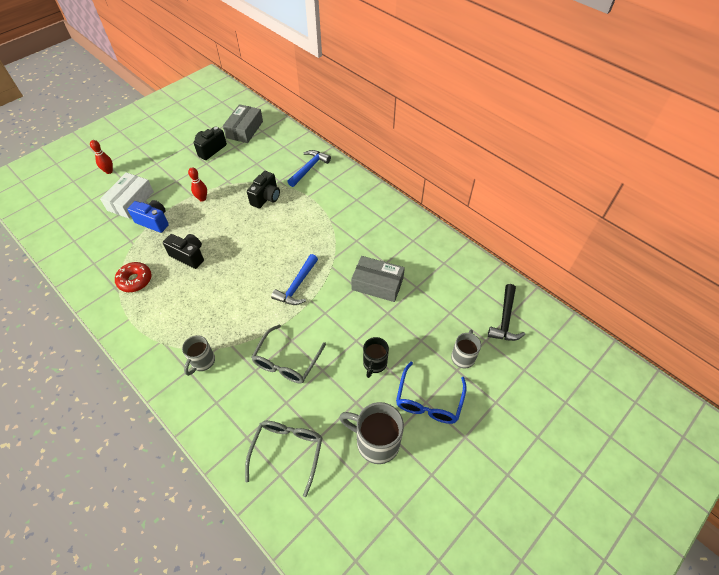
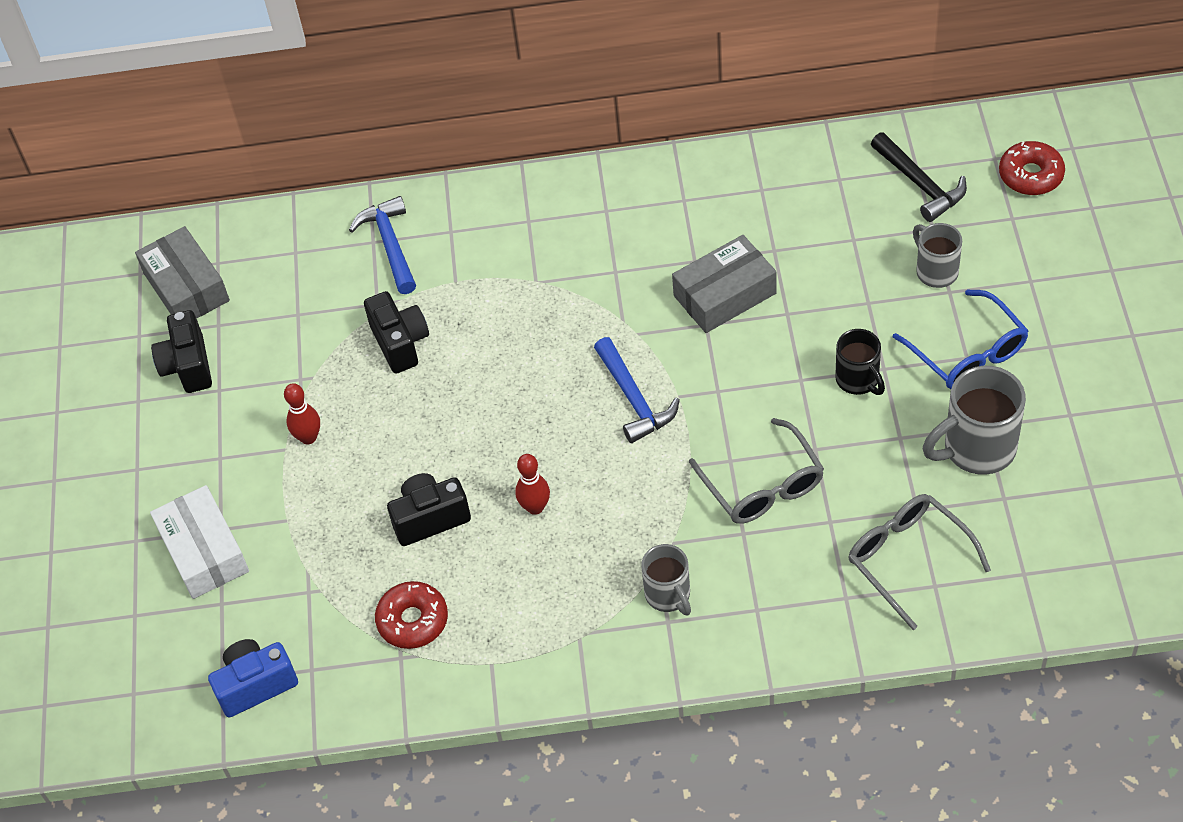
camera: 45 degrees left, 0 degrees up
(109, 171) = (81, 555): red bowling pin -> red bowling pin (535, 507)
(154, 222) = (295, 536): blue camera -> blue camera (256, 685)
(556, 362) = (1030, 175): none -> red donut

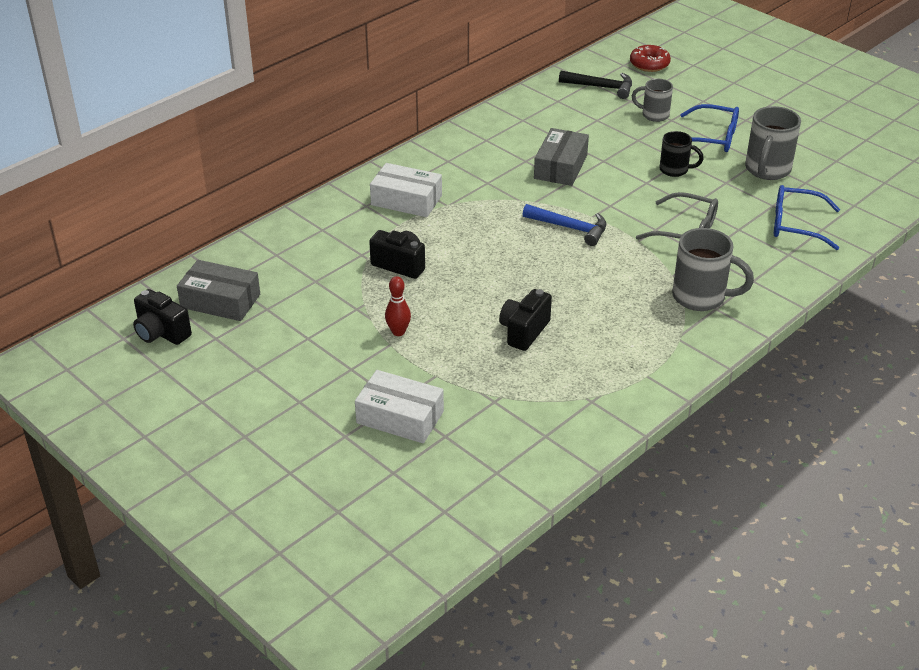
camera: 45 degrees left, 15 degrees down
(188, 366) = (271, 336): black camera -> black camera (161, 333)
(256, 685) = (520, 462): blue camera -> none
(390, 245) = (336, 226): blue hammer -> none
(413, 620) = (576, 381): red donut -> none
(499, 248) = (406, 200): none -> white box
(535, 507) = (578, 297): red bowling pin -> none
(668, 595) = (701, 297): grey mug -> grey mug, size x1.61
(908, 559) = (796, 225): grey glasses -> blue glasses

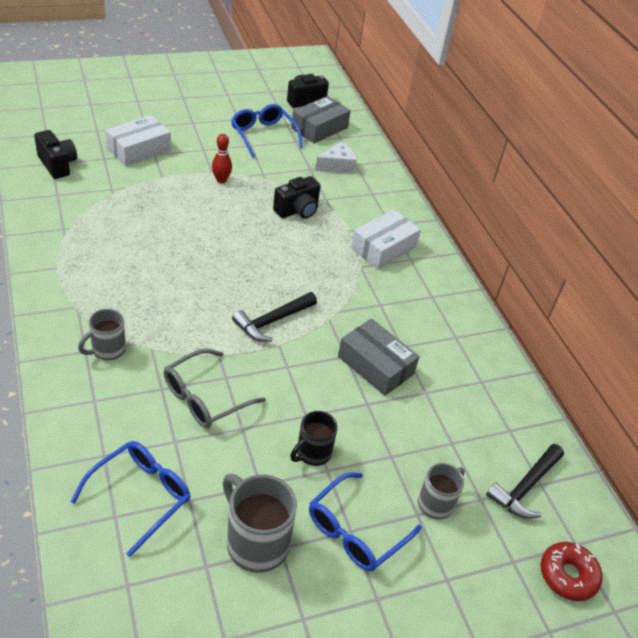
camera: 110 degrees right, 5 degrees up
(277, 336) = (263, 135): none -> blue glasses
(291, 265) = (337, 166): none -> white cheese
(524, 331) = (166, 233): black camera -> black camera (57, 165)
(570, 228) = (272, 321): blue hammer -> black hammer
(701, 297) = (107, 350): grey mug -> grey mug, size x0.62

